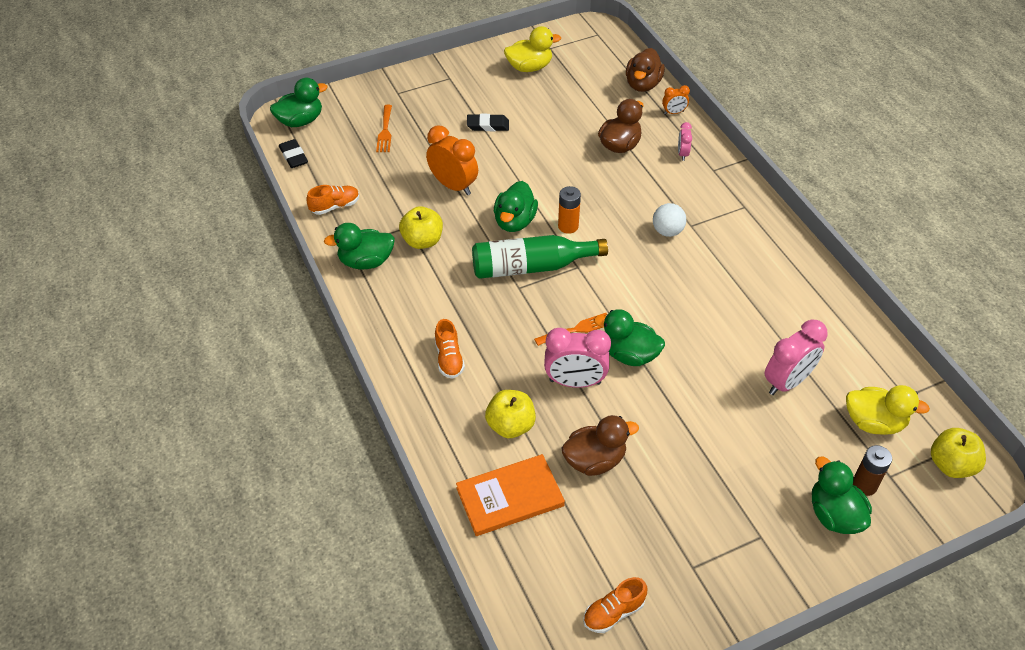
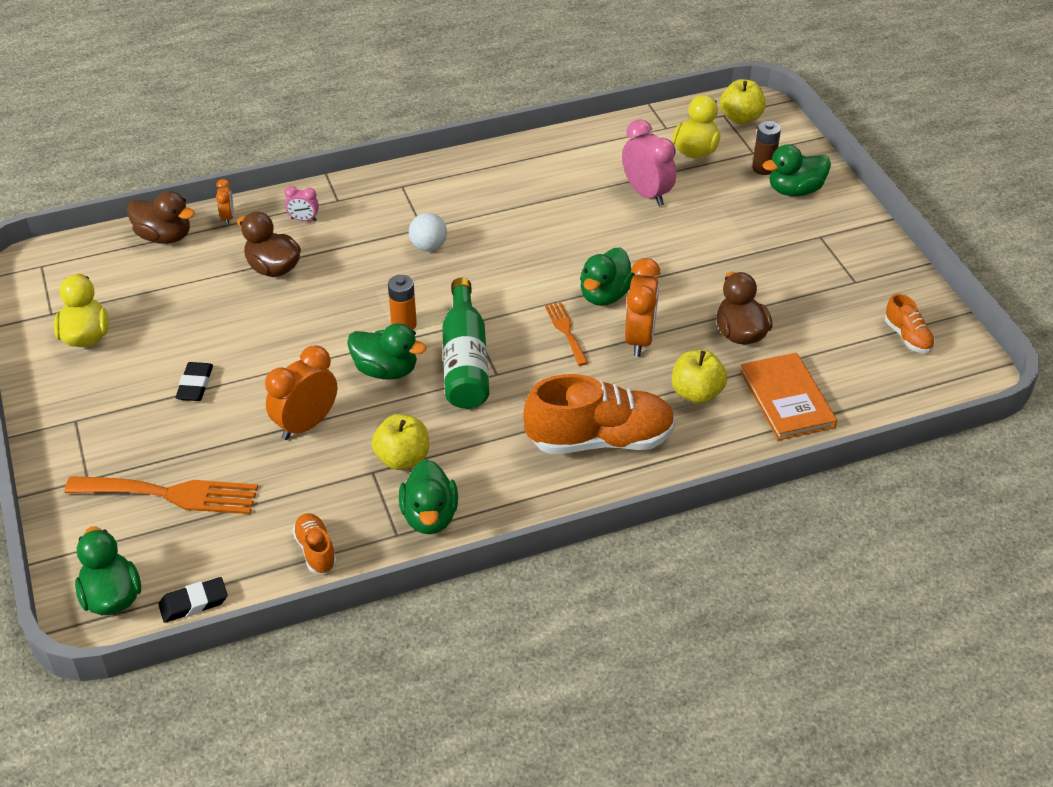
camera: 85 degrees left, 5 degrees down
(385, 131) = (171, 494): orange fork -> orange fork, size x1.85
(449, 358) = (600, 440): orange shoe -> orange shoe, size x2.10
(575, 382) = (639, 339): pink clock -> orange clock

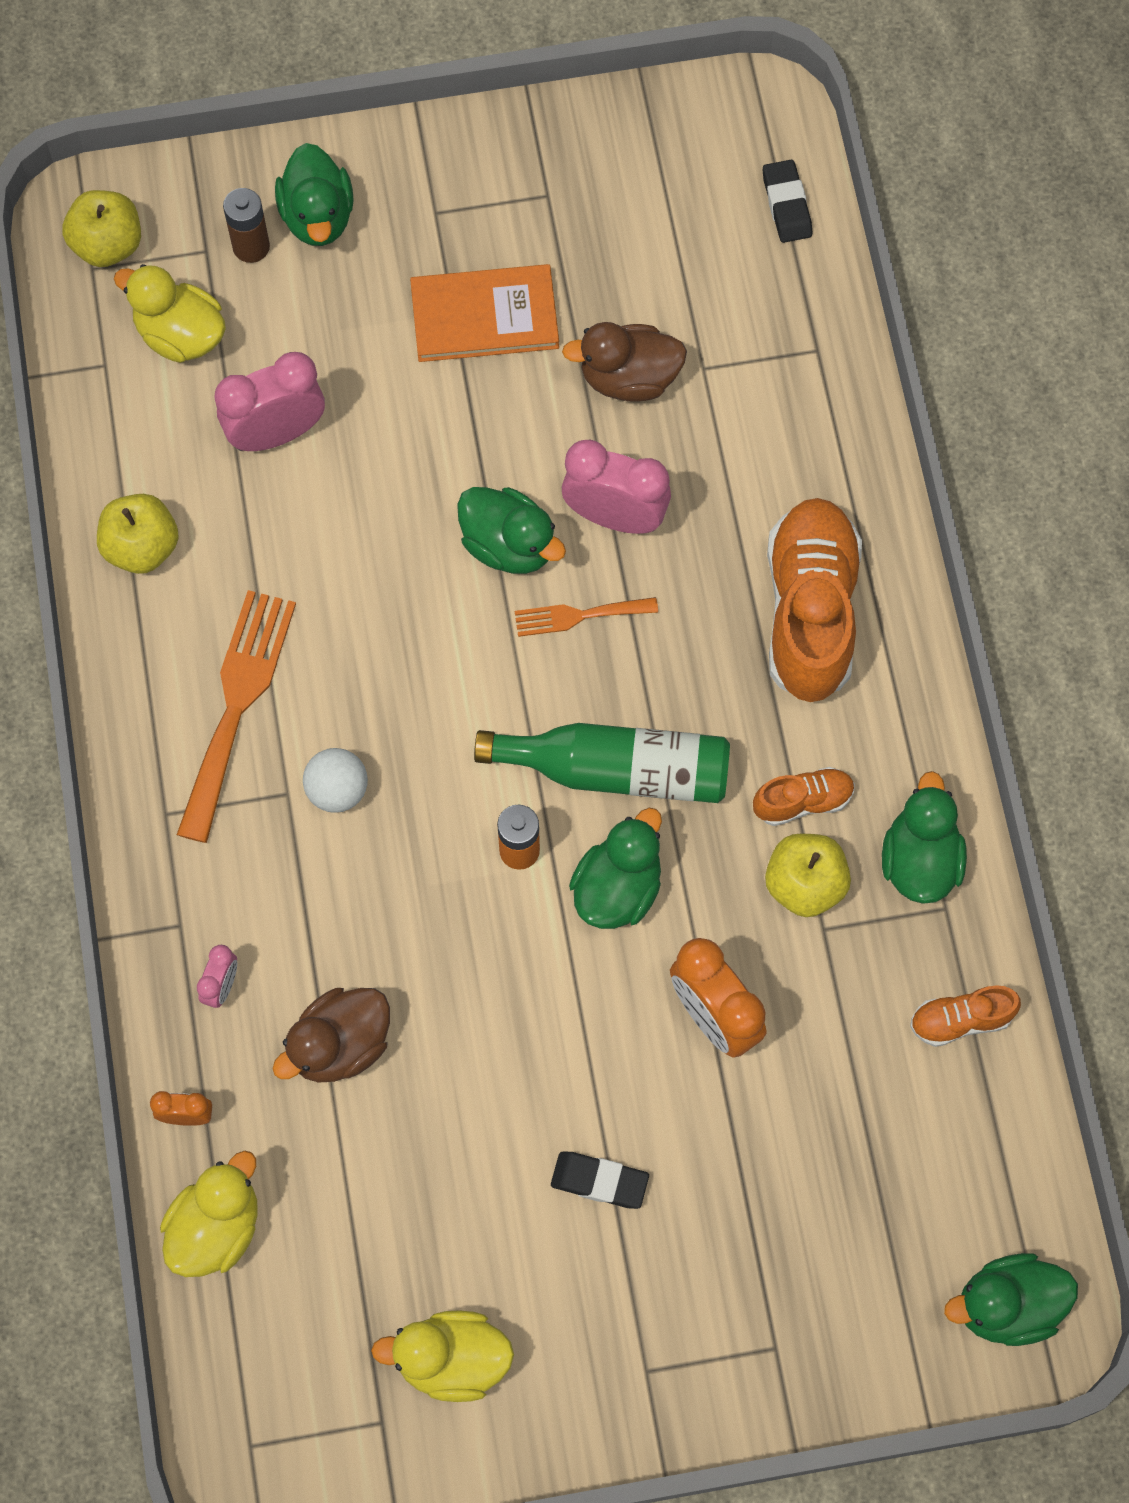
camera: 80 degrees left, 25 degrees up
(164, 236) = (216, 1227): brown duck -> yellow duck
(171, 494) = (825, 1221): orange fork -> orange fork (237, 704)
(194, 603) = (1031, 1191): black eraser -> black eraser (786, 205)
(429, 516) = (919, 860): green duck -> green duck turned 90 degrees counterclockwise
(639, 339) = (615, 516): orange clock -> pink clock
(696, 393) = (740, 465): yellow apple -> yellow apple (142, 547)
(787, 399) = (771, 352): orange book -> orange book (484, 316)
(907, 337) = (676, 164): orange shoe -> orange shoe (803, 801)

